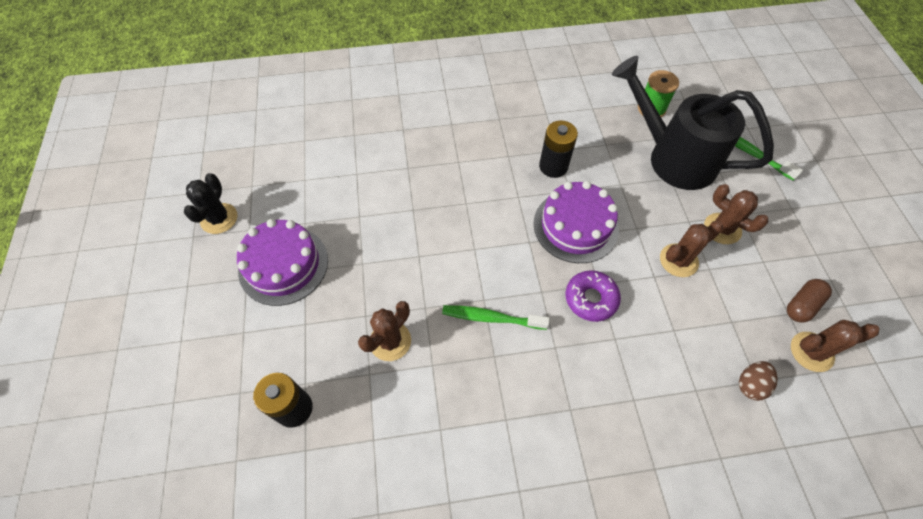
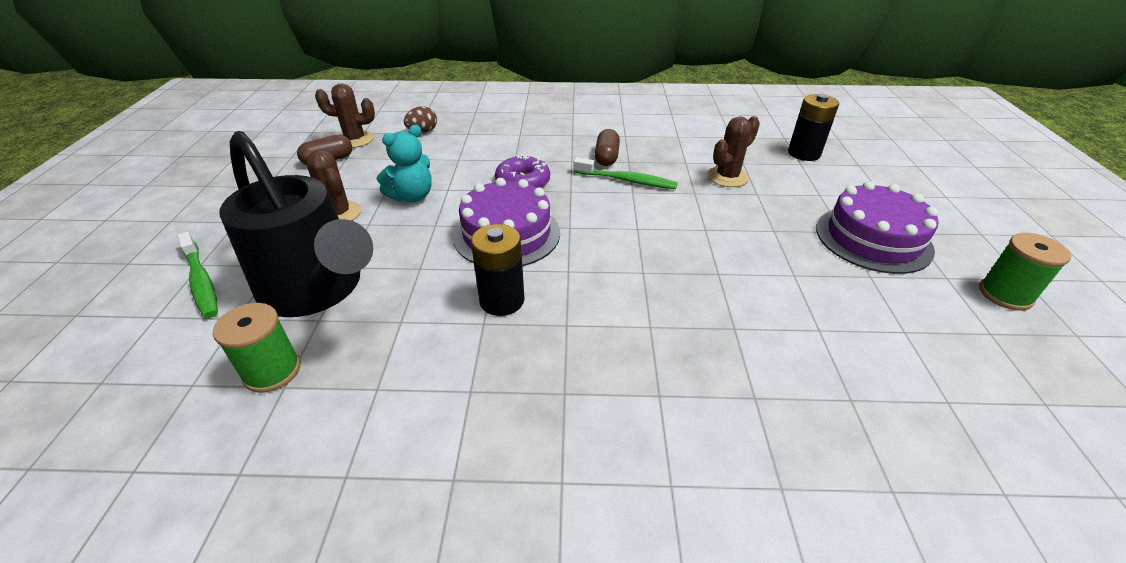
camera: 170 degrees left, 20 degrees down
(219, 218) = (1005, 295): black cactus -> green spool
(519, 360) = (606, 157): none -> brown capsule
(678, 260) = (412, 196): brown cactus -> turquoise teddy bear

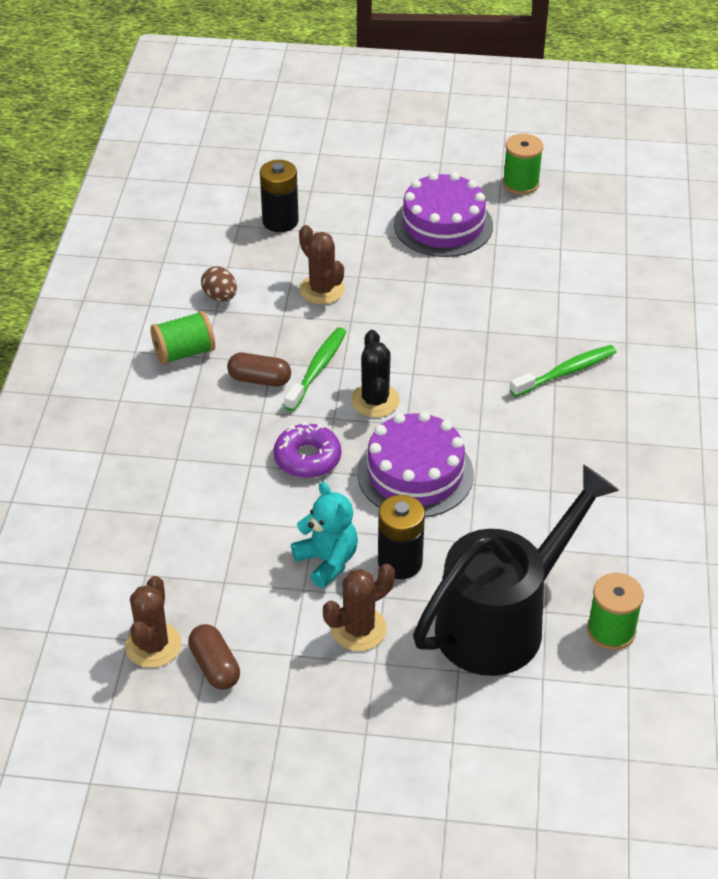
camera: 85 degrees left, 5 degrees up
(201, 282) = (484, 729): green toothbrush -> green toothbrush (566, 372)
(423, 132) = (144, 566): brown egg -> brown egg (220, 297)
(502, 300) = (521, 477): black battery -> black battery (400, 562)
(595, 209) = (375, 400): none -> black cactus
(626, 128) = (184, 352): none -> green spool

